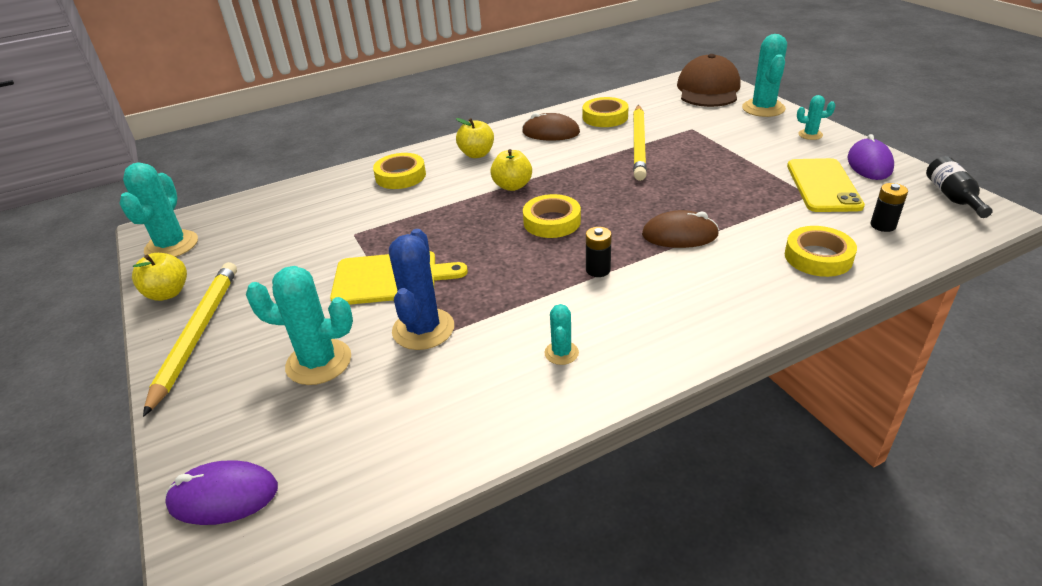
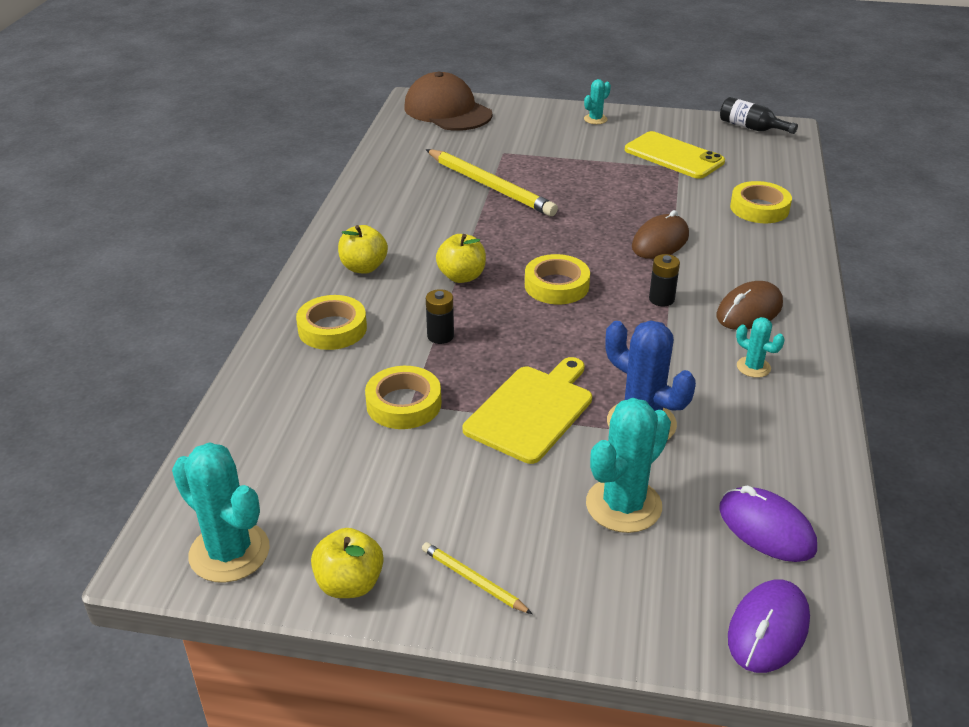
camera: 55 degrees left, 0 degrees up
(197, 334) = (473, 580): yellow pencil -> yellow pencil, size x0.48
(551, 132) = (391, 212): brown mouse -> brown mouse (749, 311)
(605, 117) = (410, 175): yellow tape -> yellow tape (404, 404)
(763, 108) = (523, 111): turquoise cactus -> none
(869, 164) = (670, 126): purple mouse -> purple mouse (766, 528)
(883, 225) = (752, 167): black battery -> black battery (440, 336)

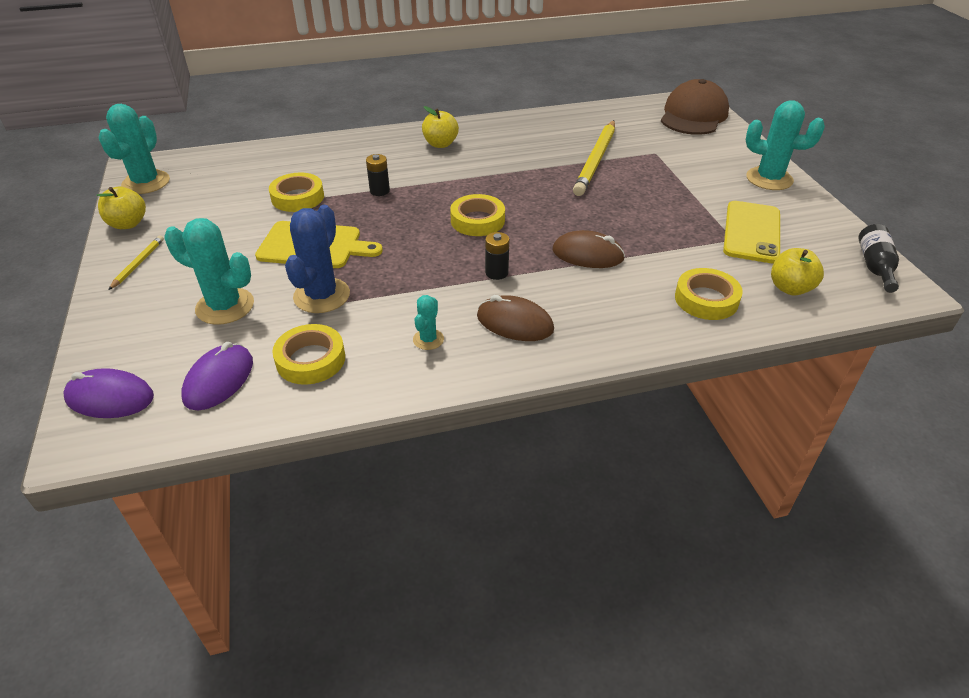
camera: 65 degrees right, 5 degrees up
(332, 329) = (363, 153): yellow tape -> yellow tape (310, 359)
(461, 276) = (458, 180): yellow apple -> yellow apple (790, 288)
(595, 119) = (769, 179): turquoise cactus -> turquoise cactus, size x1.93

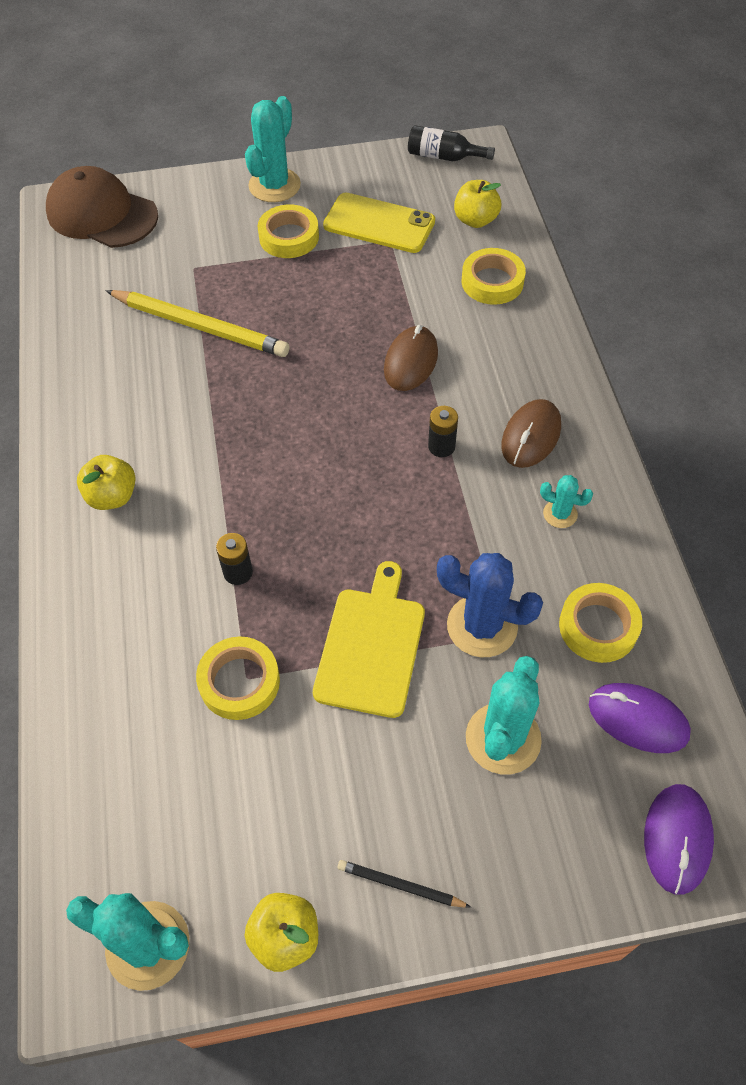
camera: 85 degrees left, 15 degrees up
(138, 263) = (400, 885): yellow pencil -> black pencil
(477, 220) = (329, 460): yellow tape -> yellow tape (289, 237)

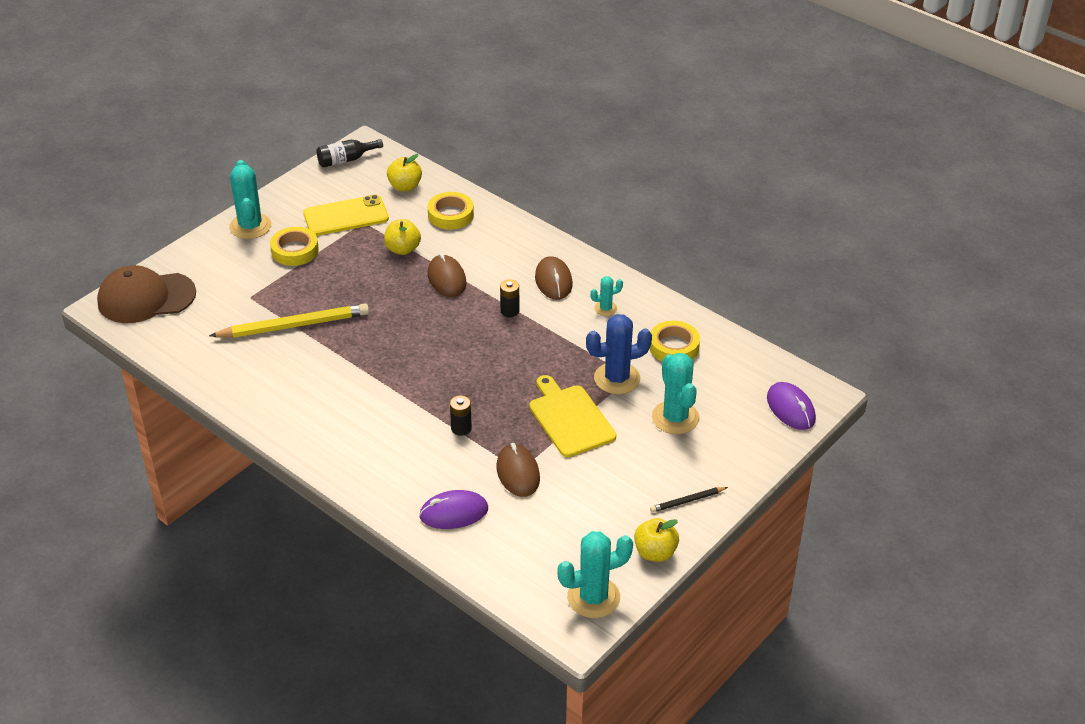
camera: 40 degrees left, 15 degrees down
(112, 496) = (343, 435): yellow apple -> yellow apple (403, 249)
(239, 682) = (518, 473): yellow tape -> brown mouse
(638, 719) = (729, 373): purple mouse -> purple mouse (454, 513)

